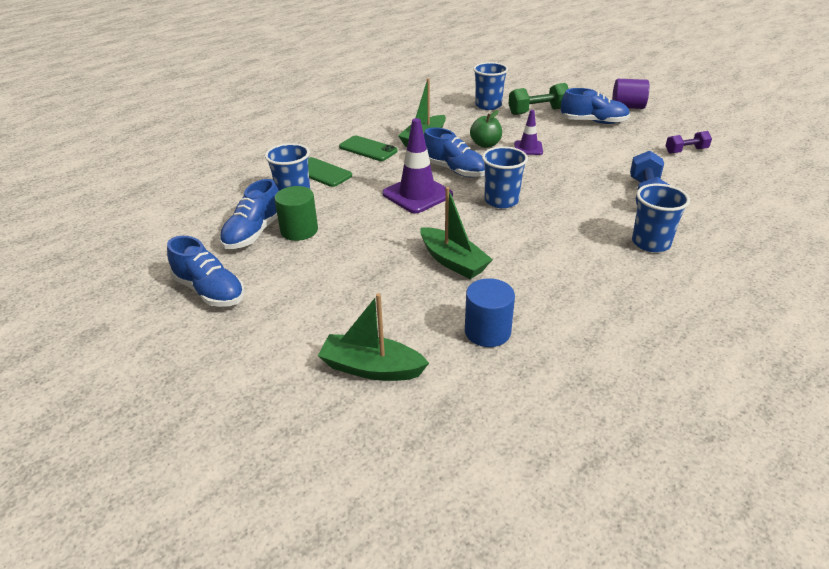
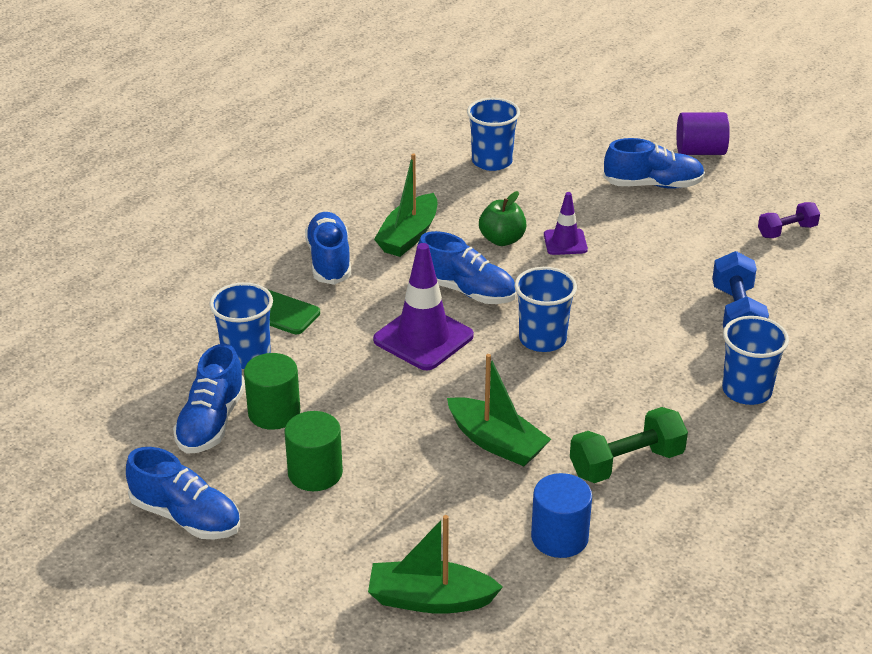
camera: 10 degrees left, 0 degrees up
(313, 270) = (315, 473): none -> green cylinder
(368, 149) = (329, 261): green phone -> blue shoe
(538, 111) = (569, 169): green dumbbell -> green dumbbell (626, 463)

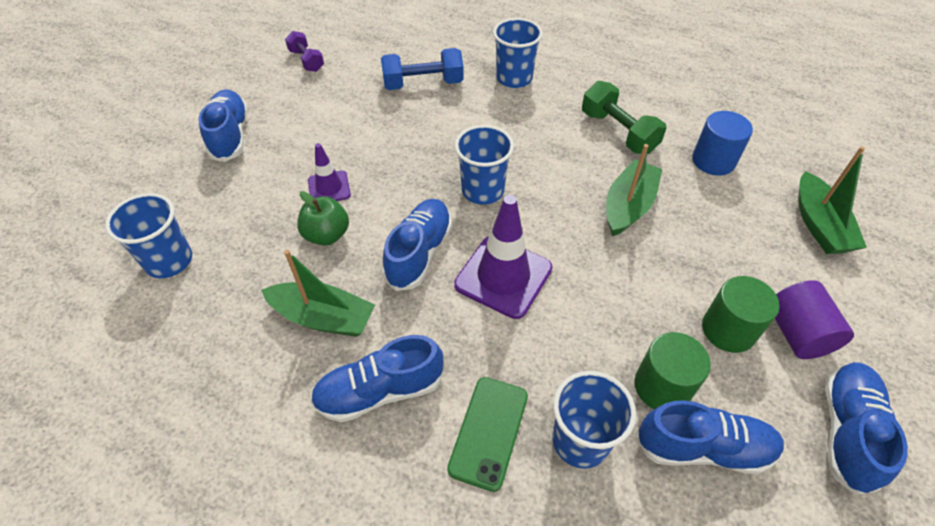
camera: 100 degrees left, 15 degrees up
(700, 151) = (174, 108): purple cylinder -> purple cylinder (797, 333)

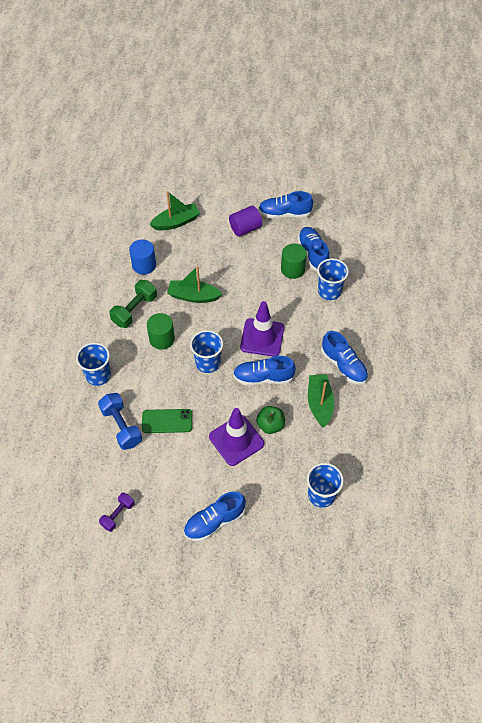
camera: 110 degrees left, 5 degrees up
(329, 188) = (236, 440): purple traffic cone -> purple traffic cone, size x1.78
(488, 432) = (341, 321): green phone -> green phone (167, 421)
(728, 330) = (254, 251): green cylinder -> green cylinder (162, 339)

